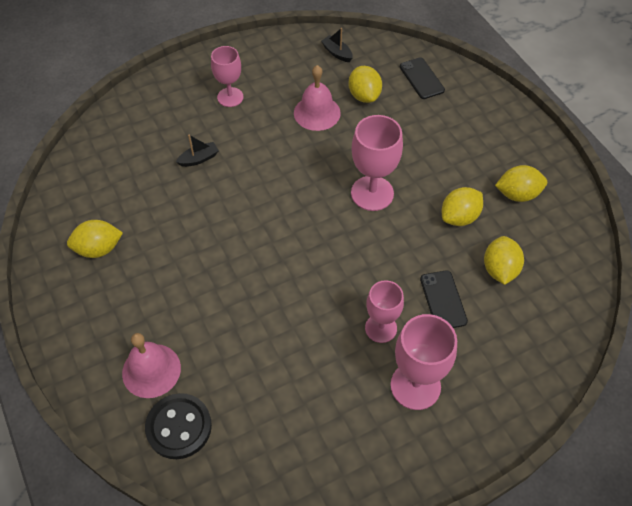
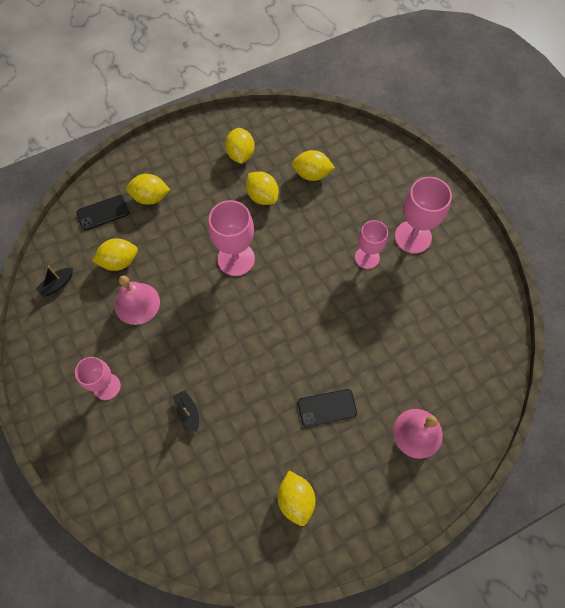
camera: 90 degrees left, 10 degrees up
(179, 427) = (464, 405): black button -> none
(443, 300) = (340, 214): black phone -> black phone (327, 408)
(445, 115) = (150, 197): none -> yellow lemon

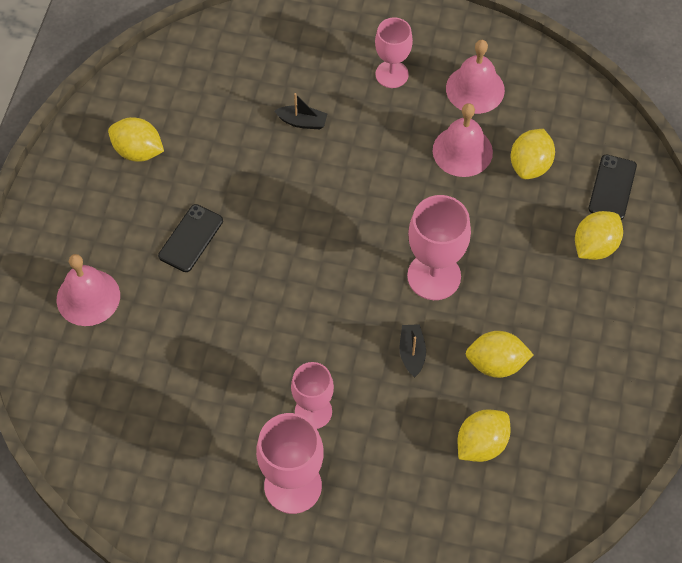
camera: 130 degrees right, 5 degrees down
(57, 284) = (549, 96): black boat -> black boat (412, 353)
(82, 329) = (475, 89): none -> pink bell
(240, 154) = (581, 385): yellow lemon -> none

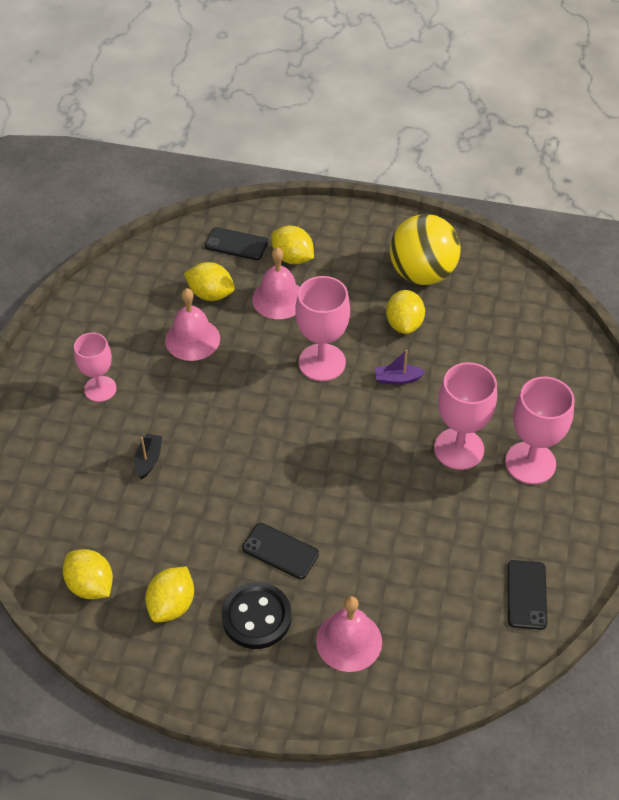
camera: 90 degrees left, 10 degrees down
(120, 219) = (256, 617): none -> black button
(125, 464) = (526, 595): none -> black phone
(313, 411) = (458, 449): pink goblet -> pink goblet, size x1.50
(412, 353) = (397, 379): black boat -> purple boat
(475, 89) = (125, 328): pink bell -> pink bell (278, 299)
(481, 444) = (477, 336): yellow lemon -> yellow lemon (91, 585)
(581, 388) = (422, 274): none -> yellow ball

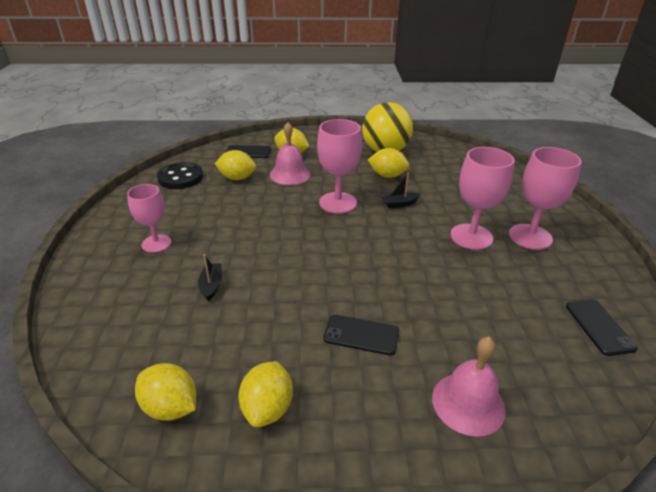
camera: 15 degrees left, 15 degrees down
(192, 339) = (230, 203): pink bell -> none
(256, 617) = (363, 400): black button -> black button (180, 177)
(397, 379) = (400, 204): purple boat -> black boat
(404, 324) = (387, 175): yellow lemon -> yellow lemon turned 60 degrees counterclockwise

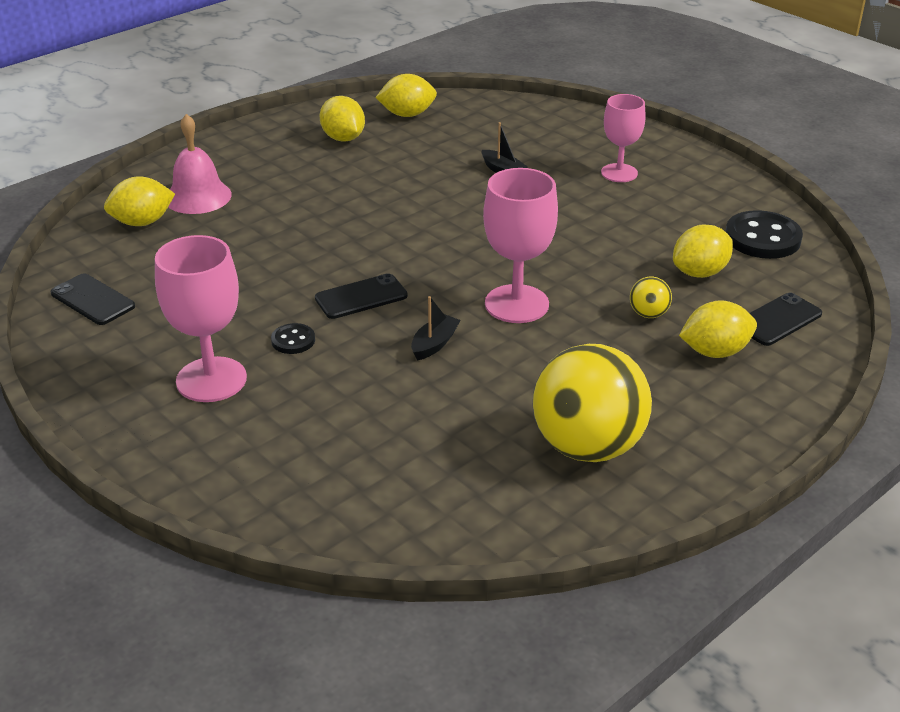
camera: 140 degrees right, 0 degrees up
(290, 174) = (648, 314): pink bell -> yellow ball
(361, 335) = (323, 197): black phone -> black phone (361, 297)
(387, 175) = (512, 388): yellow lemon -> yellow lemon (142, 222)
(471, 236) = (293, 340): pink goblet -> black button

